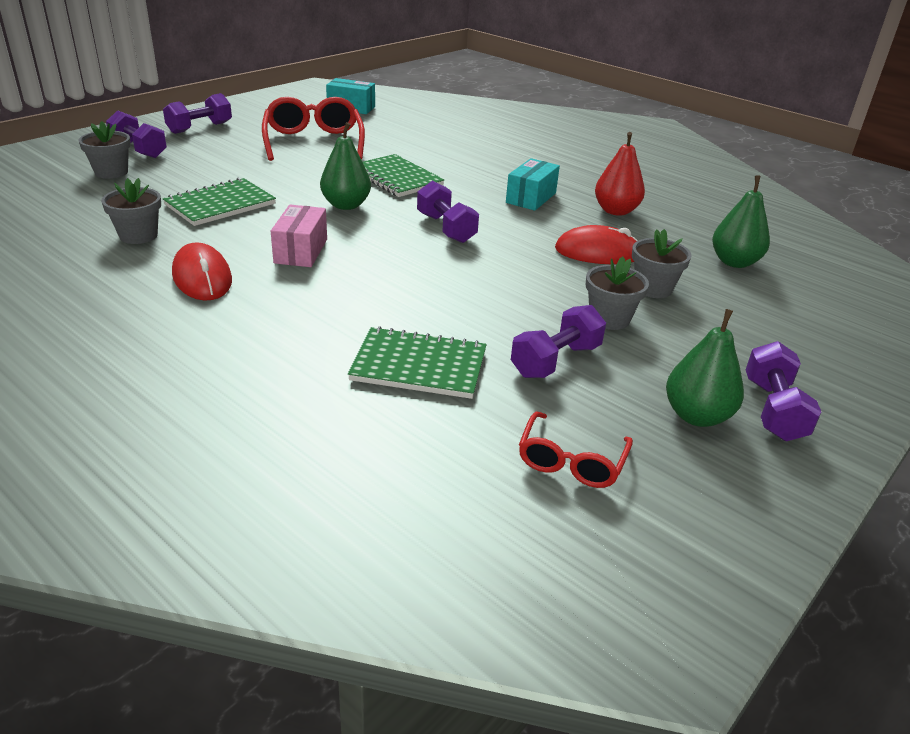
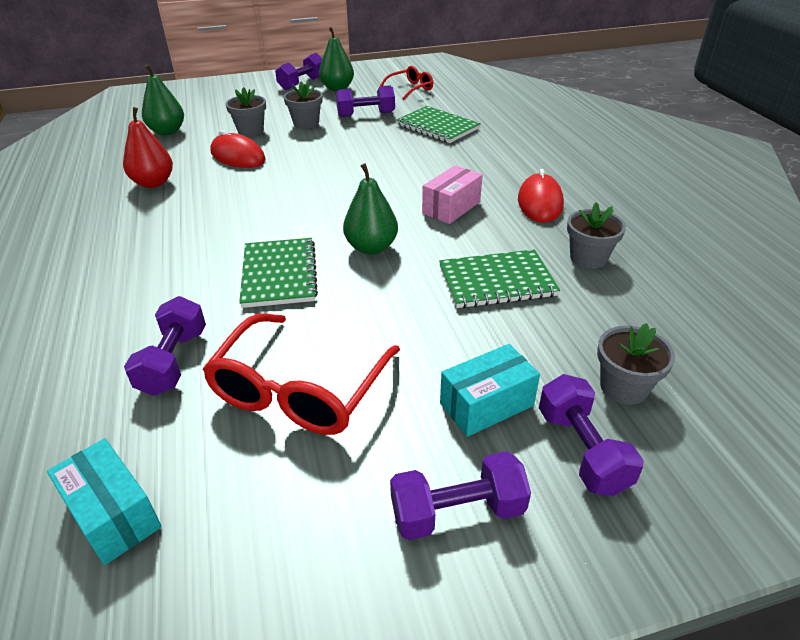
camera: 145 degrees left, 5 degrees up
(446, 228) = (314, 200): purple dumbbell -> purple dumbbell (174, 361)
(531, 198) = (193, 213): turquoise box -> turquoise box (486, 404)

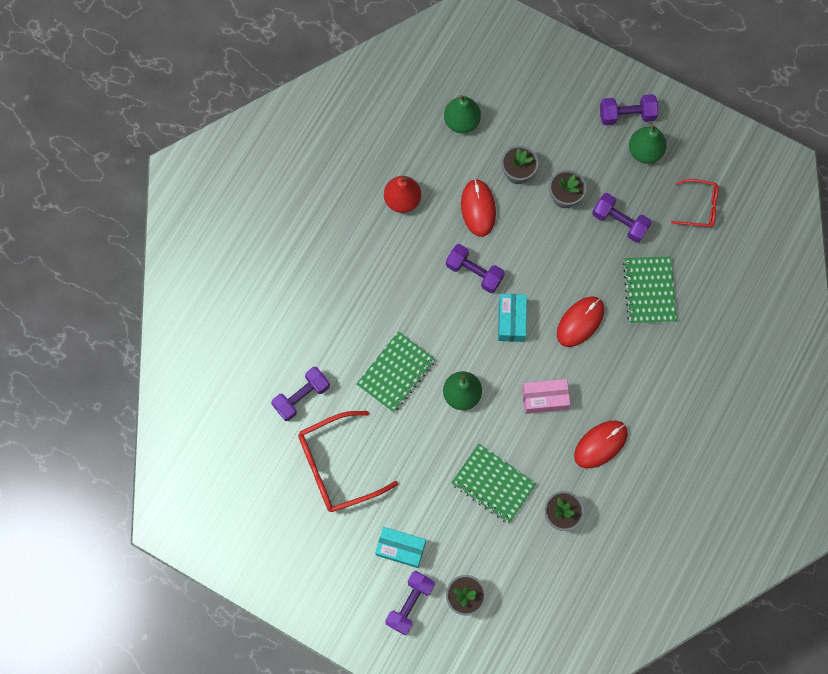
camera: 45 degrees right, 35 degrees up
(113, 514) = (229, 466): turquoise box -> turquoise box (511, 321)
(412, 161) = (580, 322): none -> red mouse
(457, 512) = (338, 580): purple dumbbell -> purple dumbbell (474, 272)

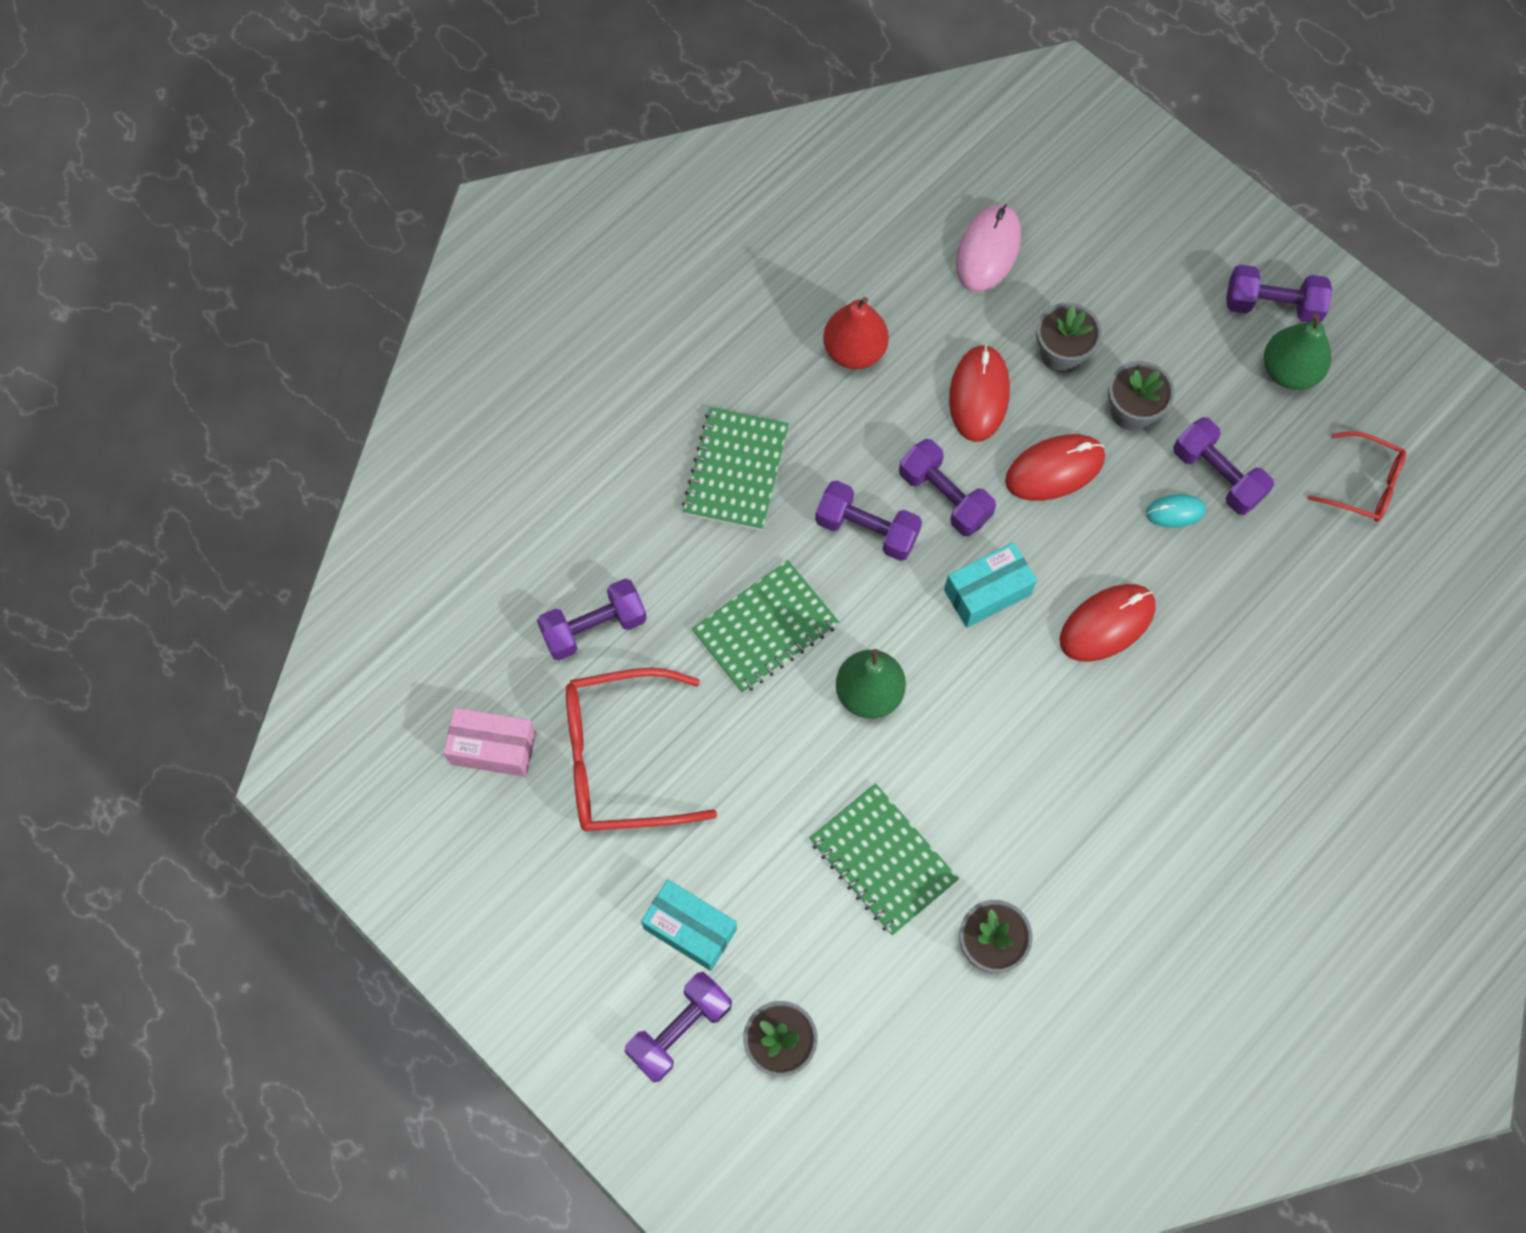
camera: 15 degrees right, 5 degrees down
(436, 302) = (866, 529): none -> purple dumbbell
(461, 121) = (988, 250): green pear -> pink mouse
(511, 321) = (987, 592): turquoise box -> turquoise box turned 45 degrees clockwise
(544, 399) = (1011, 738): pink box -> pink box (493, 748)
(600, 444) = (1090, 841): red mouse -> red mouse (1054, 469)
(601, 249) = (1175, 512): none -> turquoise mouse
(649, 291) = (1241, 602): green notebook -> green notebook (735, 470)

